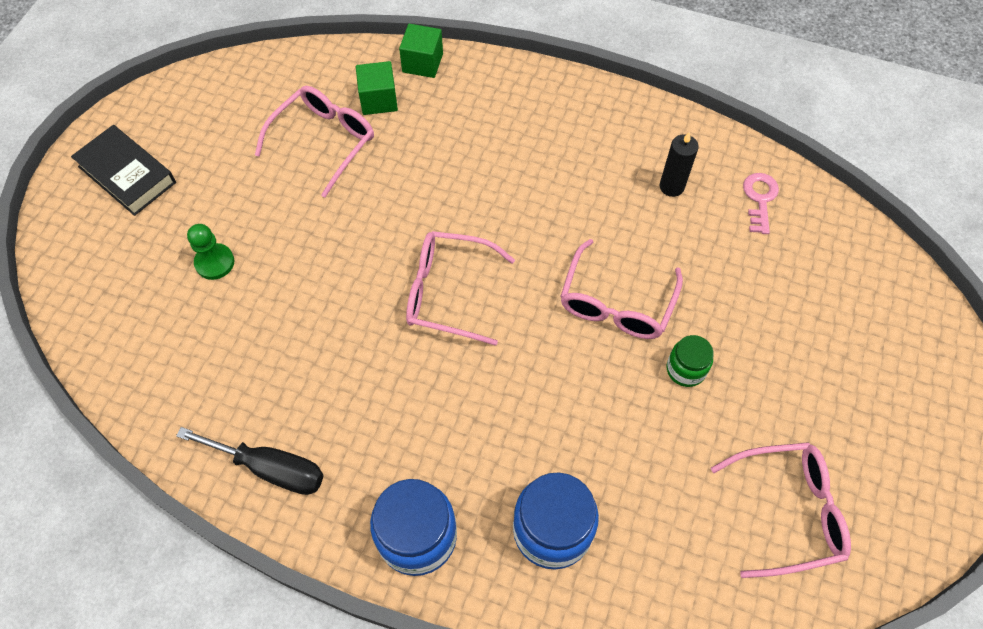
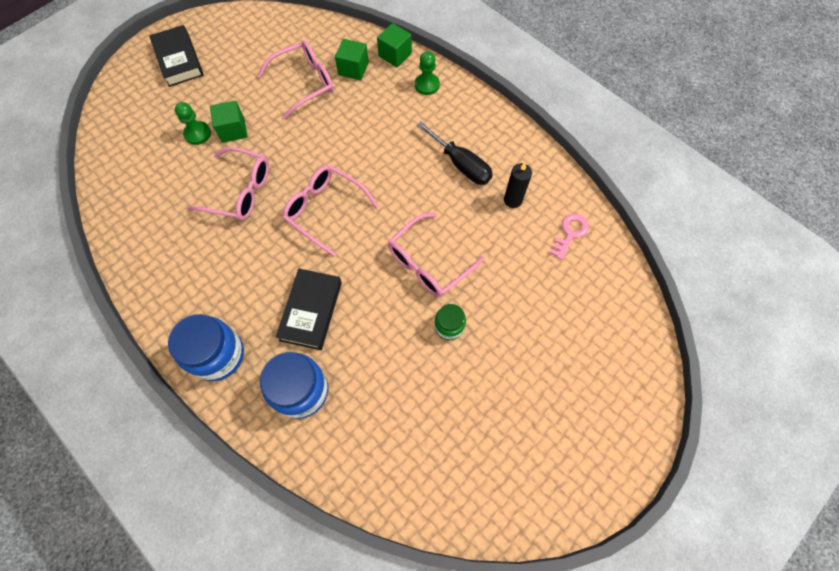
camera: 25 degrees right, 5 degrees up
(262, 239) = (233, 130): none -> green cube
(271, 468) = (158, 273): black screwdriver -> black screwdriver (461, 164)
(485, 86) = (427, 85): none -> green pawn
(506, 426) = (311, 311): none -> black book
(787, 511) = (461, 452): pink glasses -> pink glasses (239, 191)

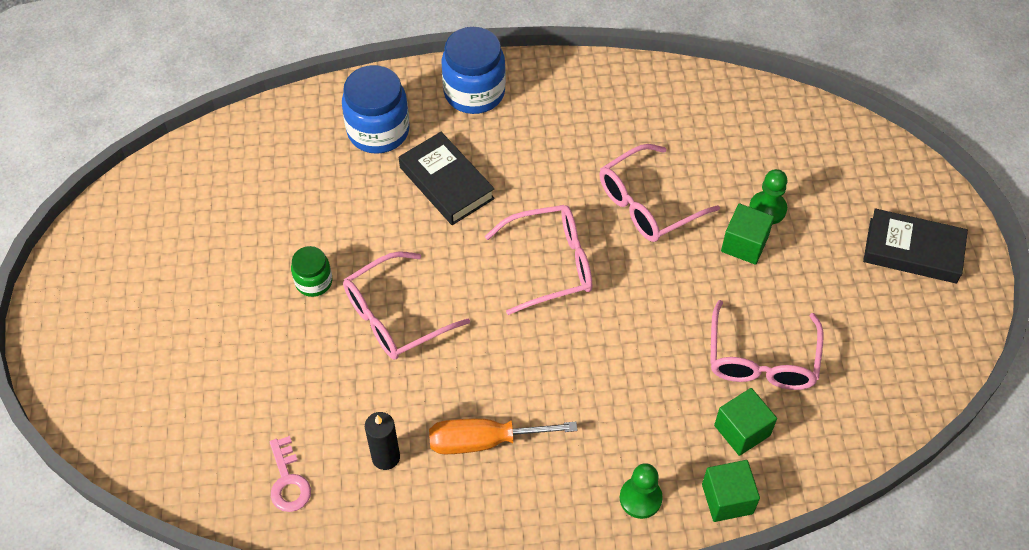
camera: 130 degrees right, 10 degrees down
(429, 262) = (396, 316): pink glasses -> pink glasses turned 120 degrees counterclockwise
(461, 164) = (483, 441): black screwdriver -> orange screwdriver

